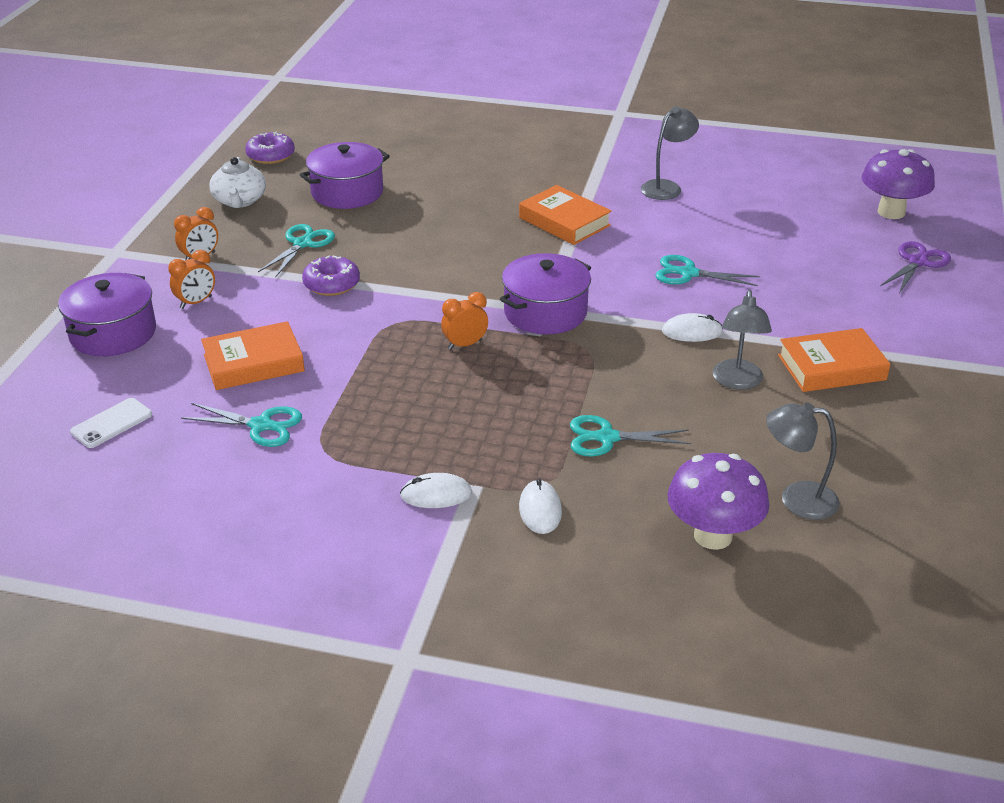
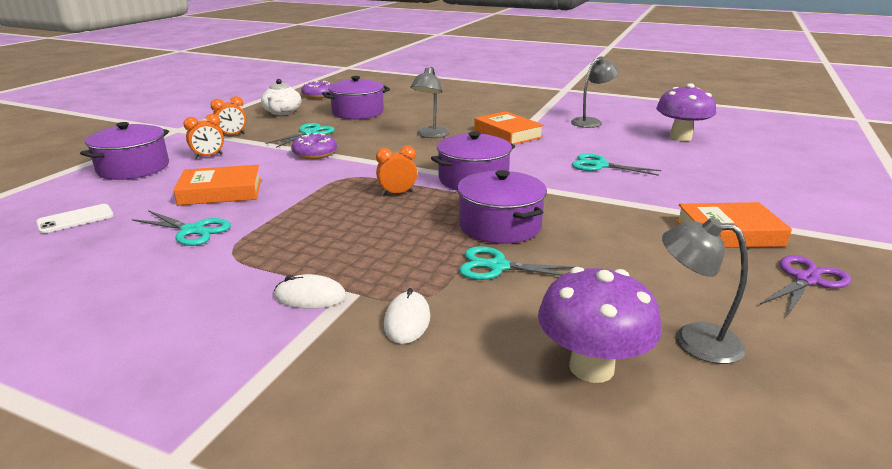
camera: 10 degrees right, 10 degrees down
(595, 382) = (500, 225): none -> purple pot
(692, 331) = (597, 199): white mouse -> none
(737, 382) = (635, 236): grey lamp -> grey lamp (430, 135)
(891, 212) = (774, 143): purple mushroom -> purple mushroom (680, 137)
(918, 262) = (803, 171): purple scissors -> purple scissors (806, 280)

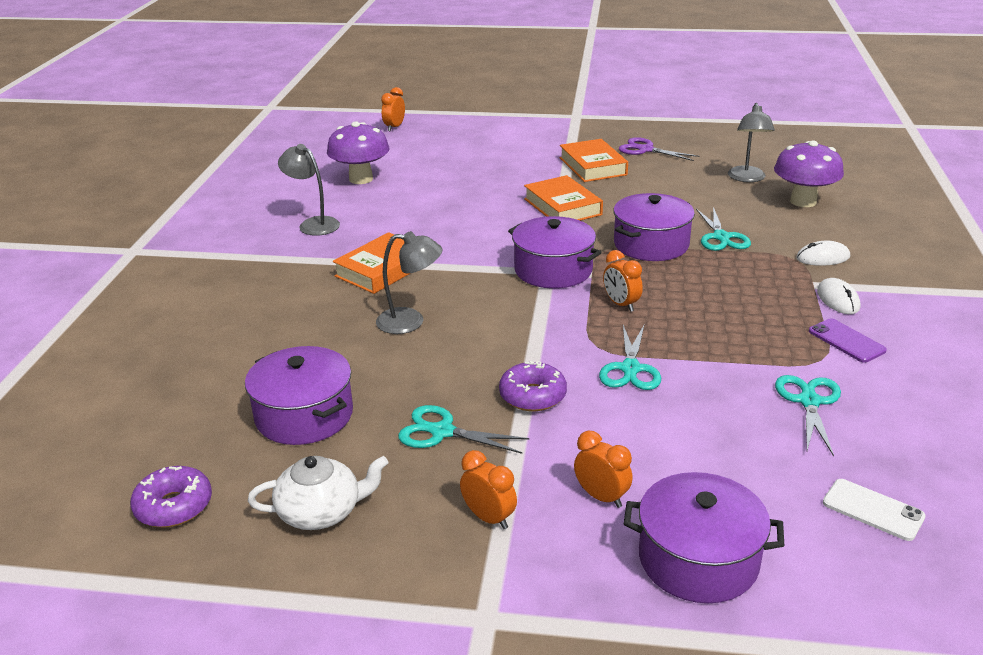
camera: 105 degrees left, 5 degrees up
(221, 192) = (708, 425): orange book -> orange book (562, 207)
(240, 274) = (846, 341): none -> purple phone
(599, 165) = (473, 213): turquoise scissors -> turquoise scissors (630, 369)
(827, 156) = (394, 127): none -> orange clock

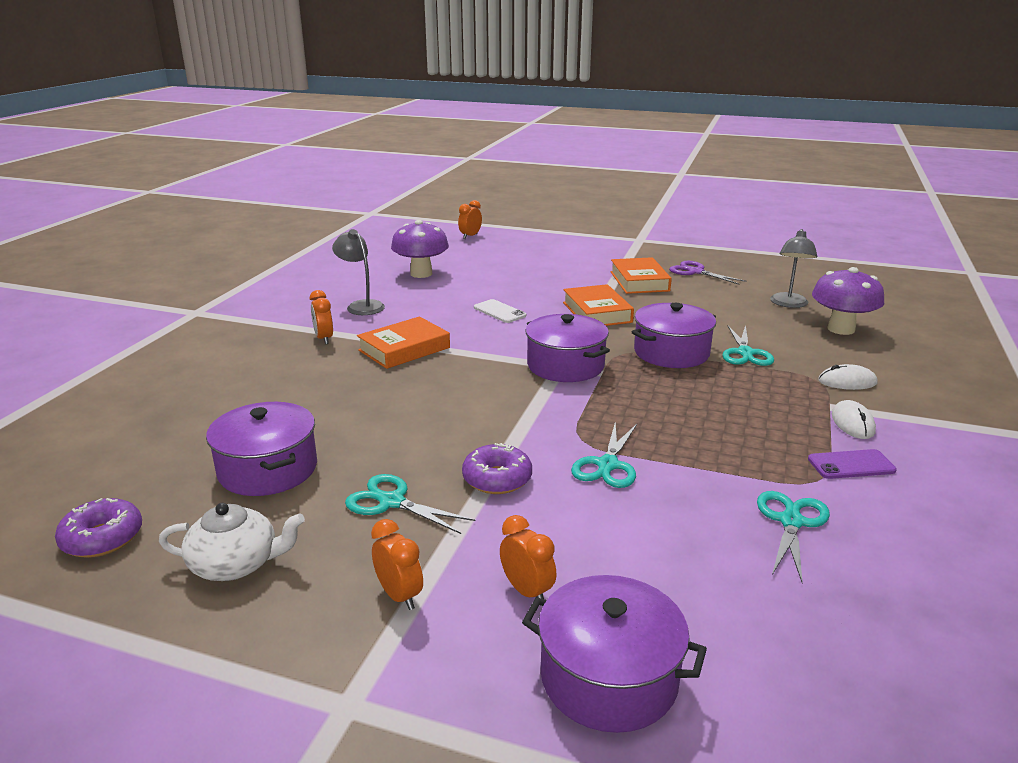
camera: 10 degrees right, 5 degrees down
(410, 321) = (409, 396): grey lamp -> none
(621, 304) = (621, 403): orange clock -> orange clock (324, 339)
(846, 341) = (851, 465): purple phone -> purple phone turned 75 degrees counterclockwise
(873, 510) = (833, 652): white phone -> white phone (499, 312)

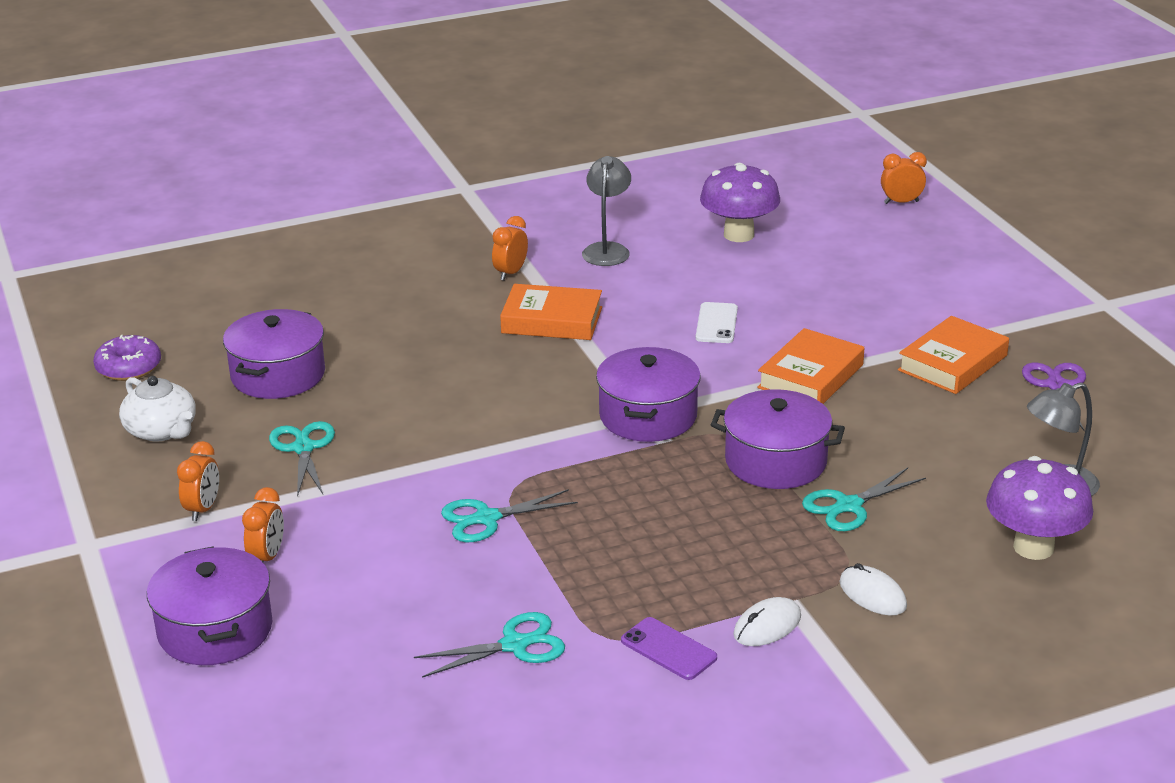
camera: 50 degrees right, 5 degrees up
(497, 479) = (394, 477): purple donut -> none

